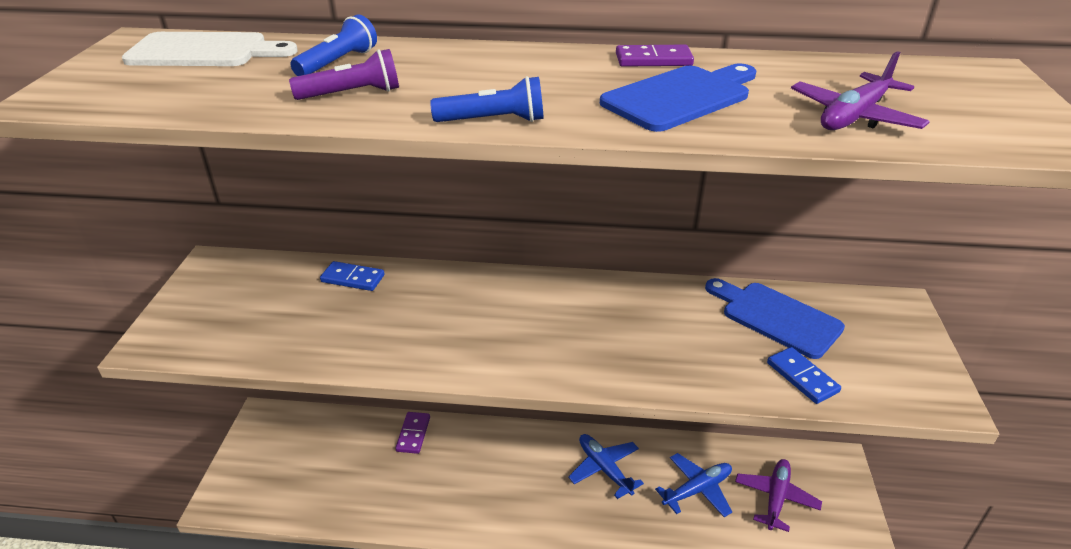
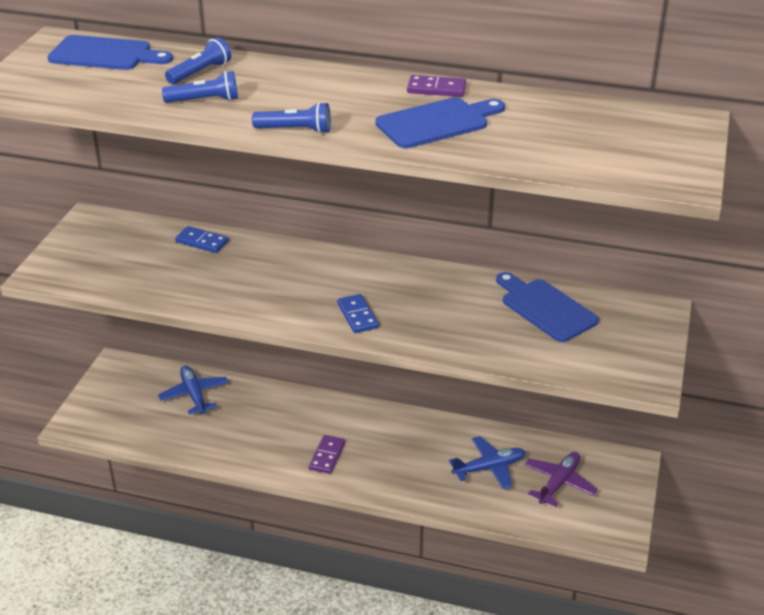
camera: 10 degrees right, 0 degrees up
(204, 51) = (105, 54): white cutting board -> blue cutting board
(352, 94) = (204, 100): purple flashlight -> blue flashlight
(413, 434) = (246, 394): purple domino -> purple domino (327, 456)
(604, 468) = (410, 441): blue plane -> blue plane (194, 395)
(802, 377) = (542, 353): blue domino -> blue domino (357, 316)
(854, 116) = (551, 149): purple plane -> none

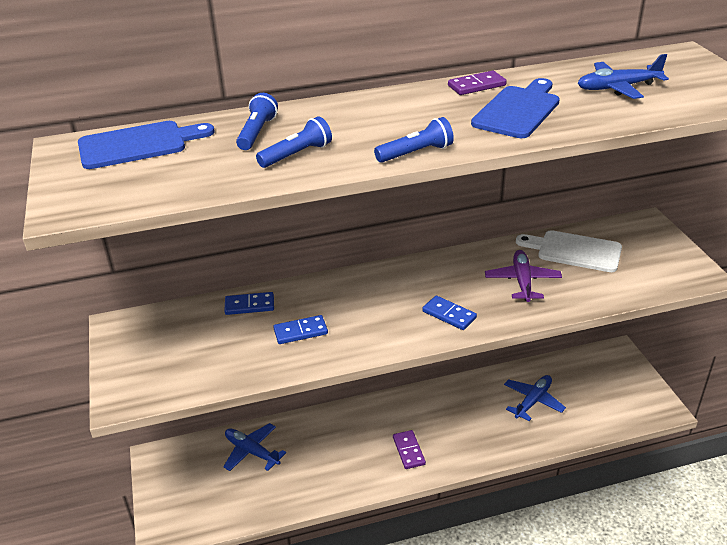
camera: 30 degrees left, 0 degrees up
(219, 279) = (300, 332): none -> blue domino
(545, 308) = (574, 251): blue cutting board -> white cutting board
(559, 483) = (588, 389): purple plane -> purple plane (522, 281)
(563, 132) = (617, 88): none -> blue plane

